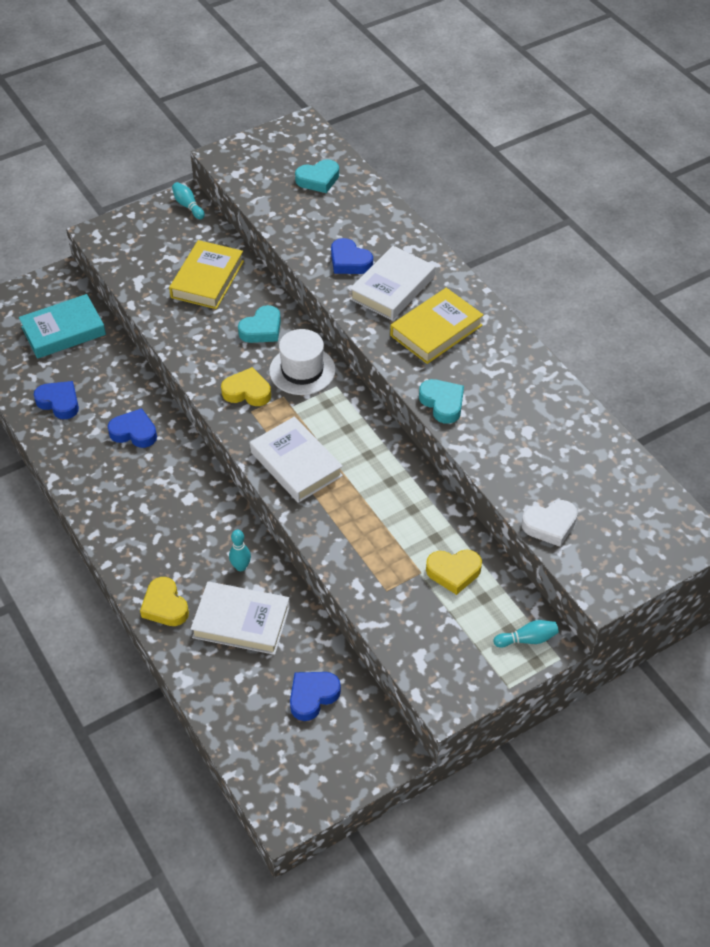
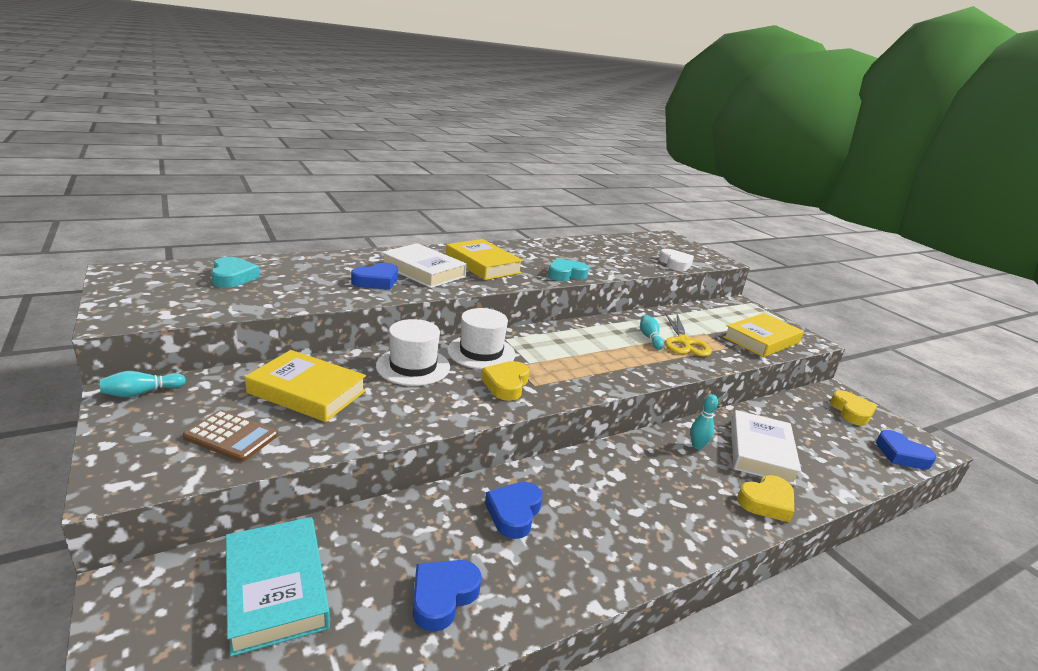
camera: 90 degrees left, 25 degrees down
(147, 260) = (231, 436): none -> brown calculator
(262, 329) = (413, 366): turquoise heart -> white hat
(296, 464) = (604, 369): white book -> none
(312, 696) = (814, 421): blue heart -> blue heart (901, 455)
(385, 545) = (684, 342): none -> yellow scissors
(424, 636) = (761, 340): none -> yellow book
(453, 572) = (699, 322): yellow heart -> yellow heart (851, 412)
(527, 639) = (743, 309): turquoise bowling pin -> turquoise bowling pin (650, 338)

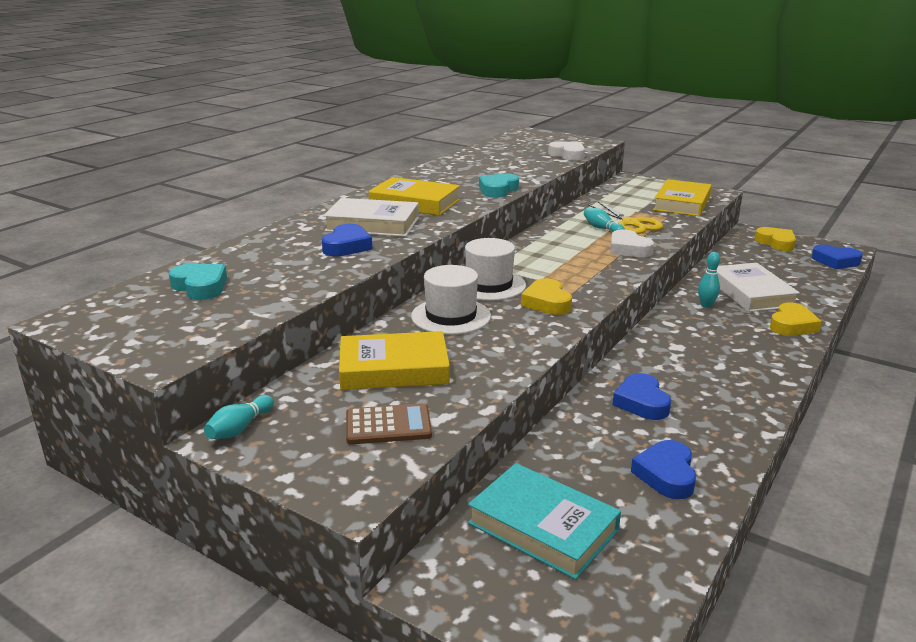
camera: 25 degrees left, 0 degrees up
(648, 364) = (628, 249): none -> white heart

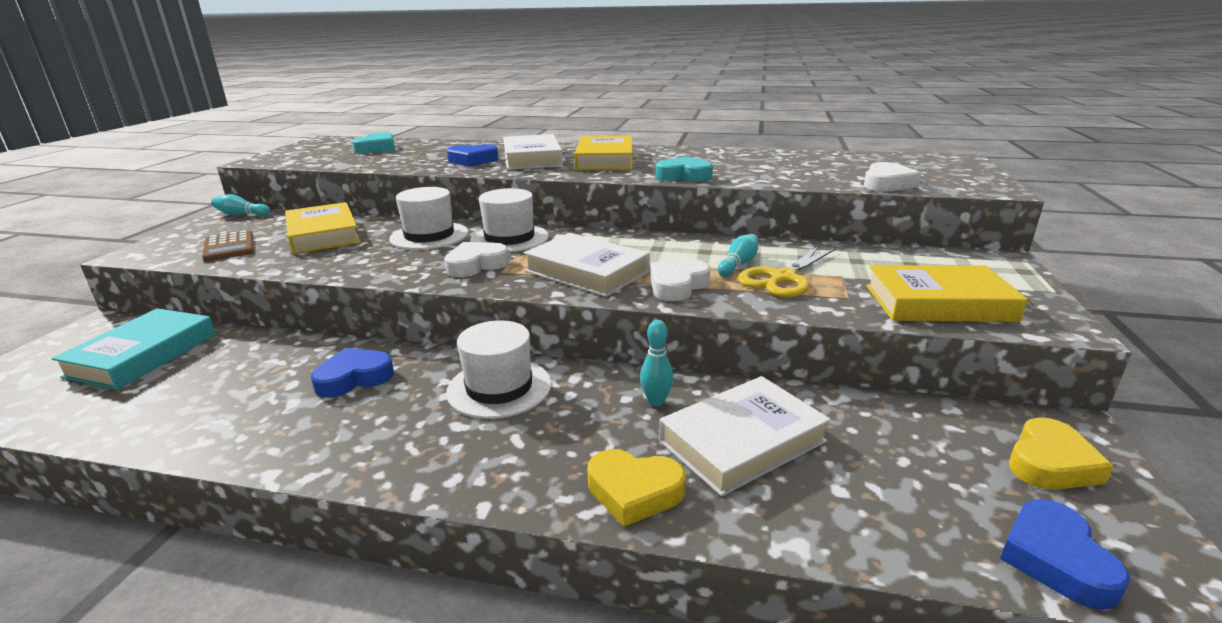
camera: 70 degrees right, 0 degrees up
(547, 302) = (476, 265): yellow heart -> white heart
(587, 269) = (587, 272): none -> white book
(666, 475) = (200, 406): blue heart -> none
(675, 348) = (499, 388): none -> white hat

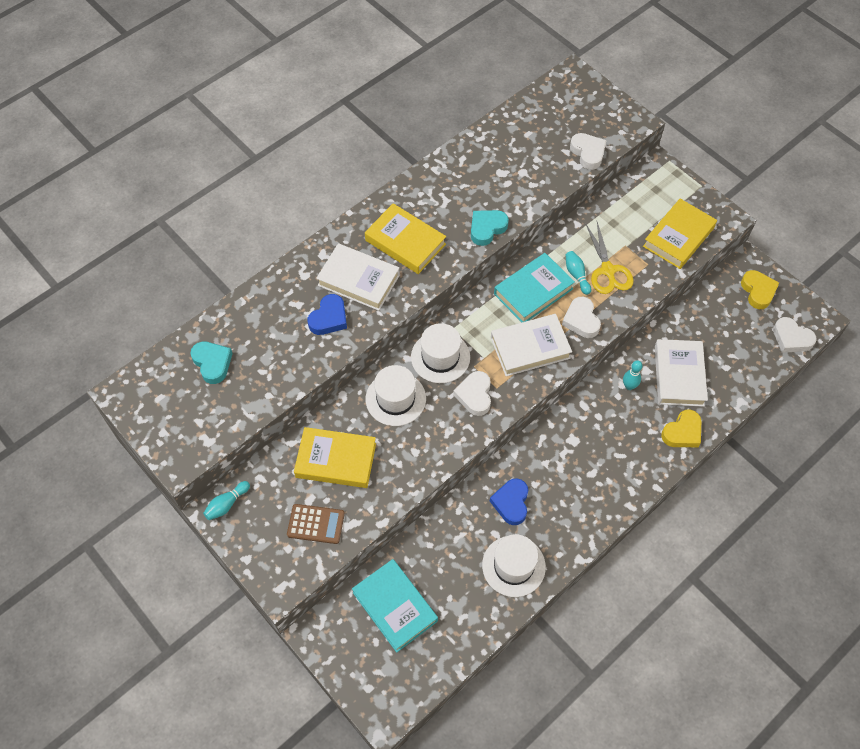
camera: 55 degrees left, 35 degrees up
(499, 388) = (570, 442): white hat -> white hat (513, 566)
(671, 251) = (533, 291): none -> turquoise book
(1055, 559) = (791, 338): blue heart -> white heart

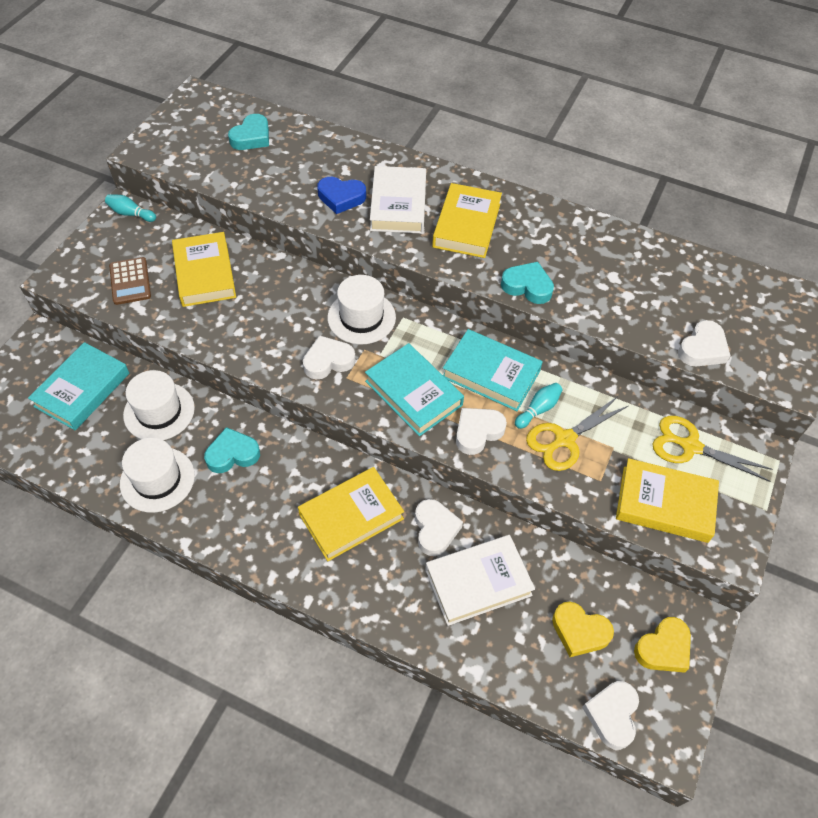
camera: 65 degrees right, 5 degrees down
(395, 399) = (294, 297): white hat -> white hat (159, 411)
(511, 503) = (232, 454): blue heart -> turquoise heart
(530, 348) = (413, 393): white book -> turquoise book
(599, 436) = (351, 516): none -> yellow book
(629, 386) = (435, 529): turquoise bowling pin -> white heart
(641, 202) = (690, 446): none -> yellow scissors
(682, 432) = (397, 609): yellow heart -> yellow heart (579, 631)

